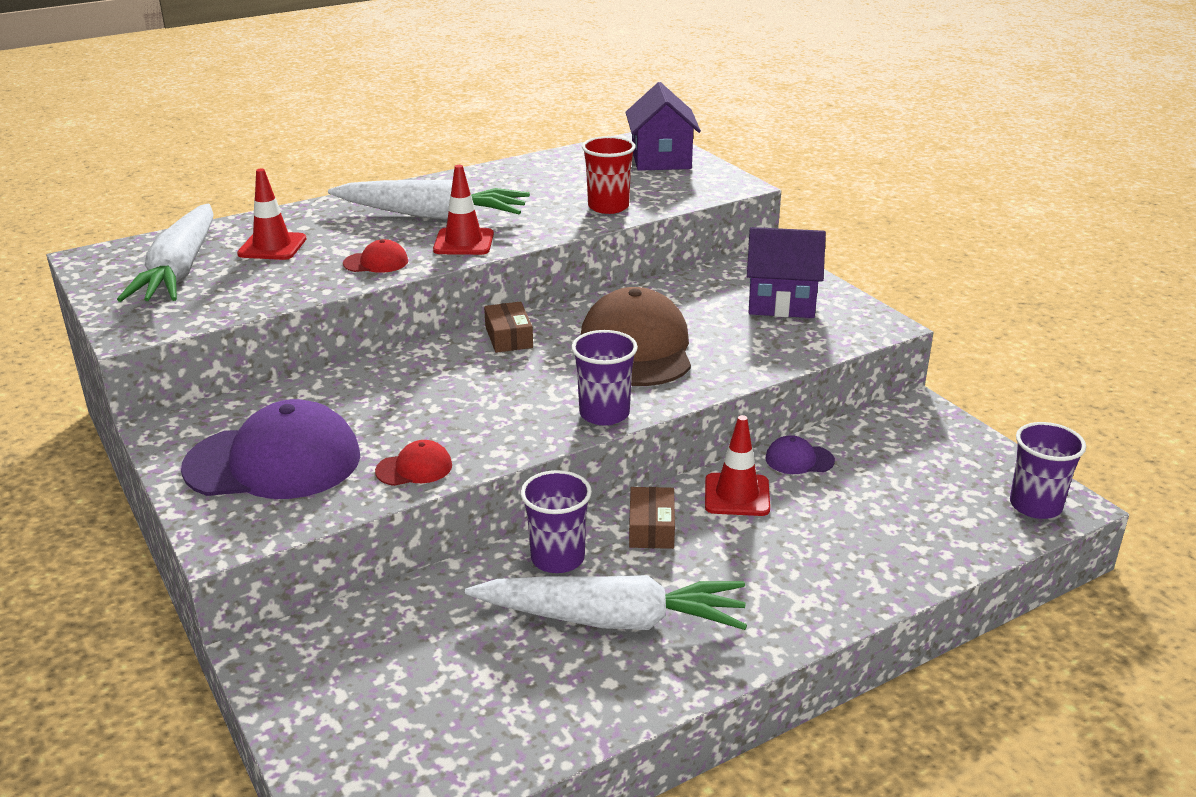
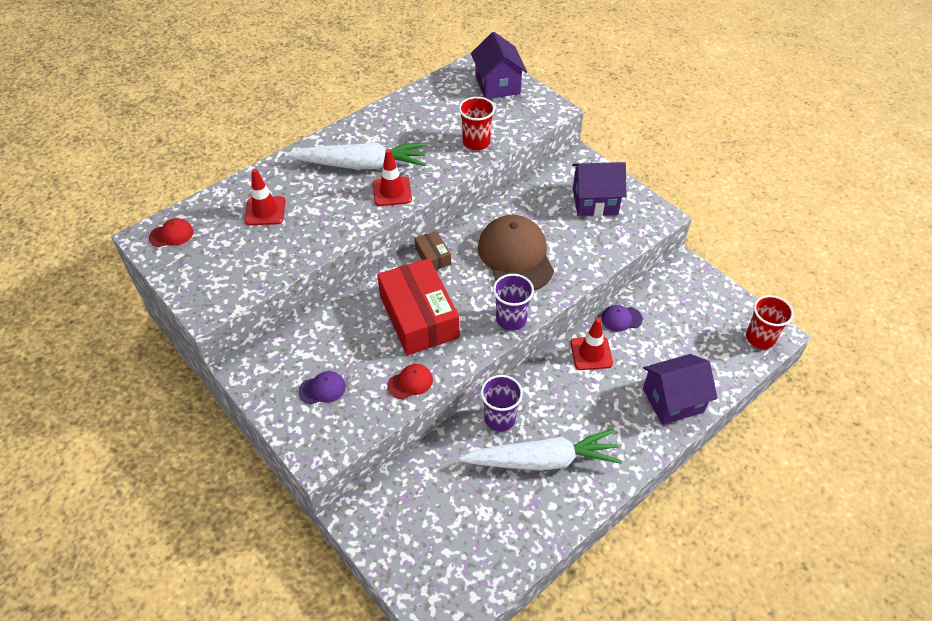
camera: 10 degrees left, 20 degrees up
(180, 270) = (212, 243): white carrot -> none
(273, 462) = (322, 389): purple cap -> purple cap, size x0.44
(376, 262) = (341, 220): red cap -> red cap (171, 234)
(459, 398) = (418, 317): none -> red box
(651, 528) = (548, 387): brown box -> none
(863, 568) = (673, 400): none -> purple house
(1035, 506) = (760, 338): purple cup -> red cup

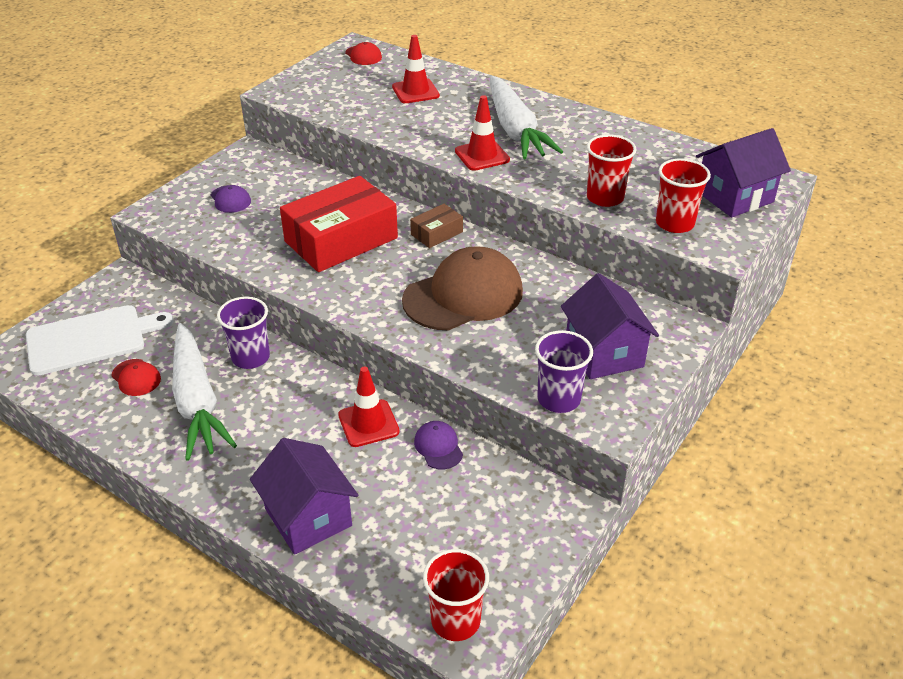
camera: 75 degrees right, 10 degrees down
(410, 382) = (248, 250): red cap -> red cap (136, 377)
(439, 541) = (91, 339): none -> white cutting board
(511, 319) = (357, 307): purple cup -> purple cup (558, 399)
(518, 119) = (674, 223): none -> red cup

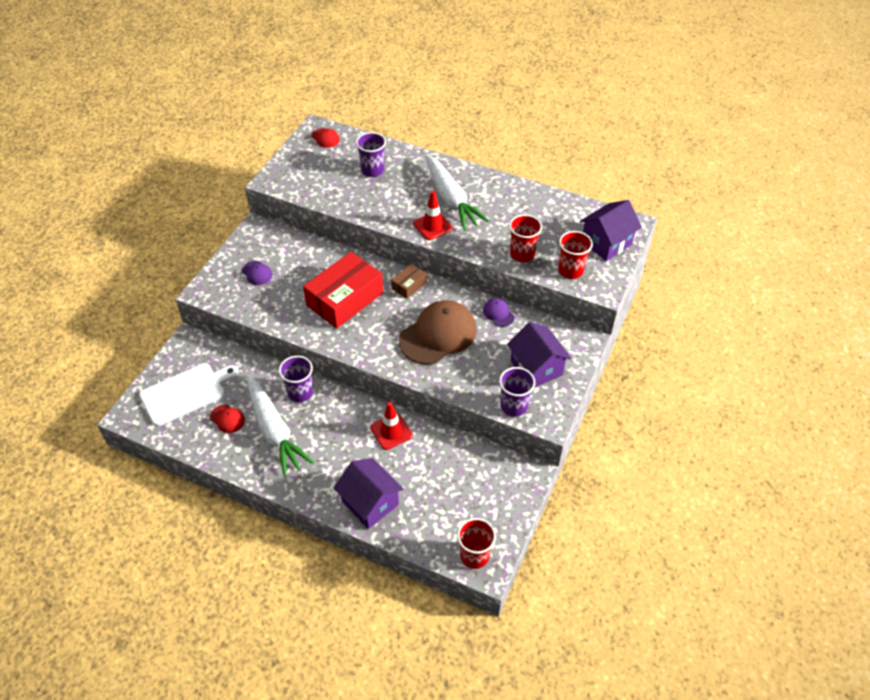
camera: 10 degrees left, 10 degrees up
(415, 91) = (372, 170): red traffic cone -> purple cup
(438, 447) = (439, 442): purple cap -> purple cap (498, 313)

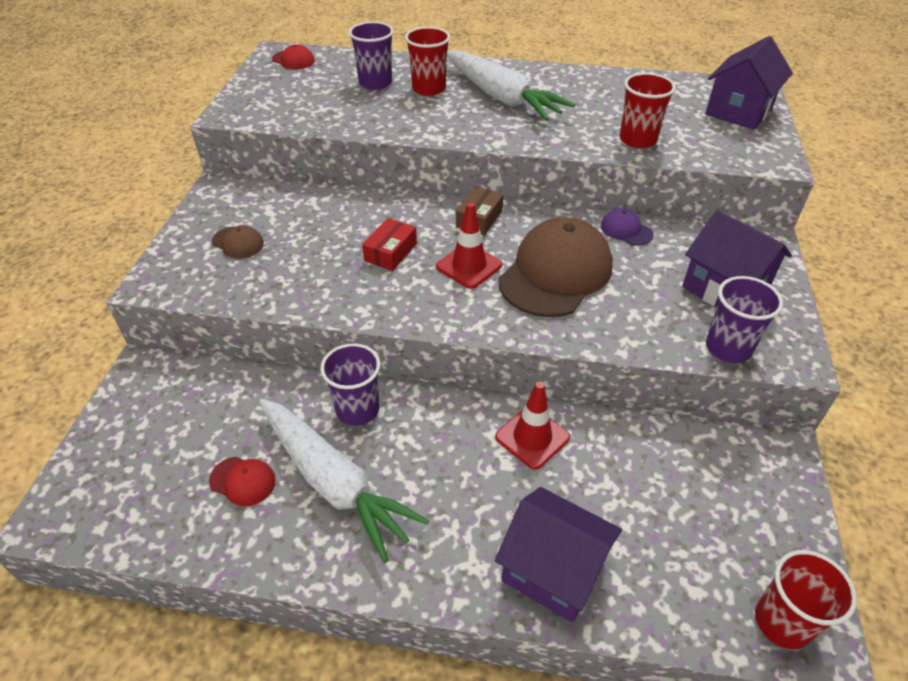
camera: 15 degrees left, 5 degrees down
(186, 393) = (155, 453): white cutting board -> none
(257, 273) = (238, 243): purple cap -> brown cap
(345, 299) = (390, 252): red box -> red box, size x0.47
(433, 226) = (493, 128): red traffic cone -> red traffic cone (469, 266)
(570, 270) = (716, 147): red cup -> red cup (429, 89)

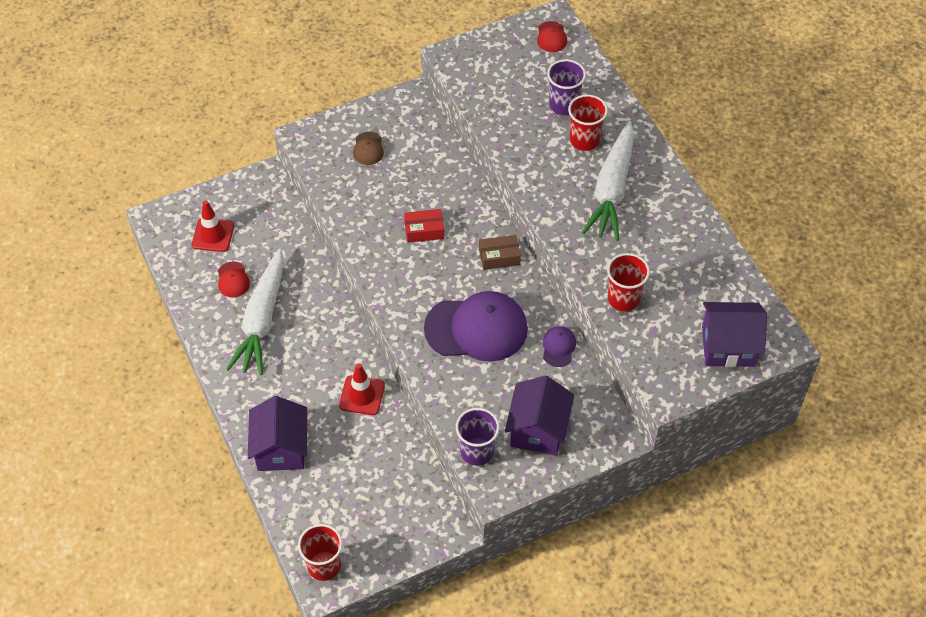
camera: 55 degrees right, 10 degrees up
(357, 409) = (317, 298): purple cup -> none
(469, 266) = (445, 279): red traffic cone -> red traffic cone (213, 235)
(555, 273) = (476, 328): brown cap -> purple cap

